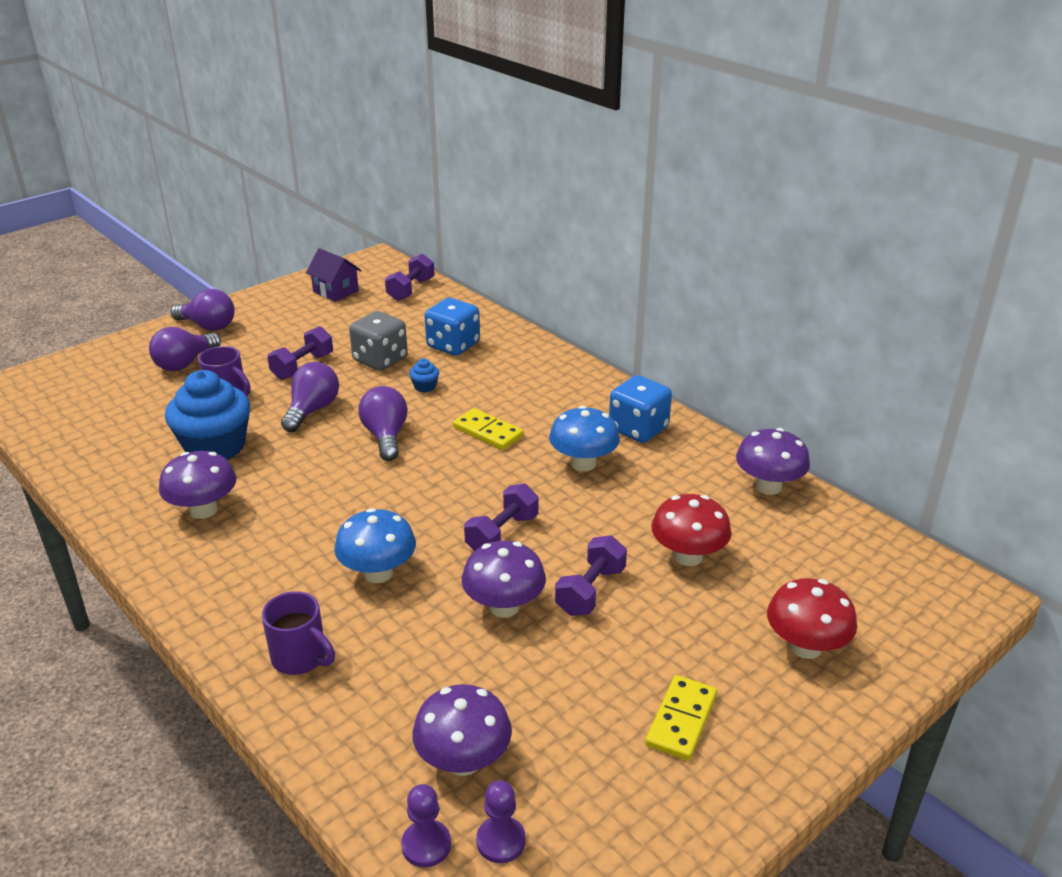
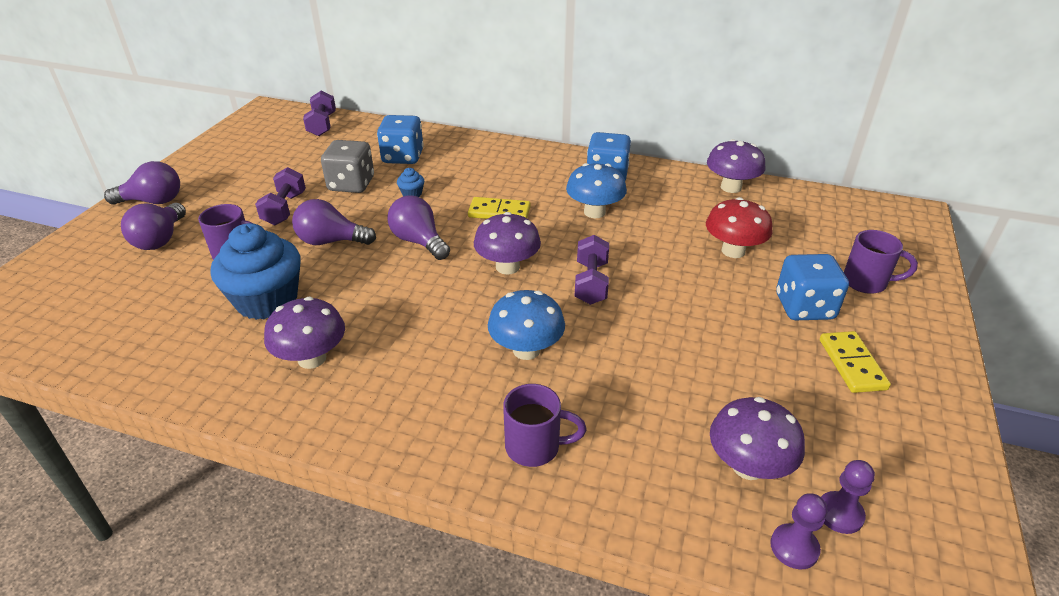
camera: 30 degrees left, 5 degrees up
(312, 410) = (331, 241): purple light bulb -> purple light bulb turned 75 degrees counterclockwise
(336, 291) = (254, 142): purple house -> none
(504, 606) = (650, 336): purple mushroom -> purple mushroom (507, 267)
(590, 591) = (697, 300): purple dumbbell -> none
(698, 643) = (804, 307): none -> blue dice
(805, 647) = (866, 282): red mushroom -> purple mug

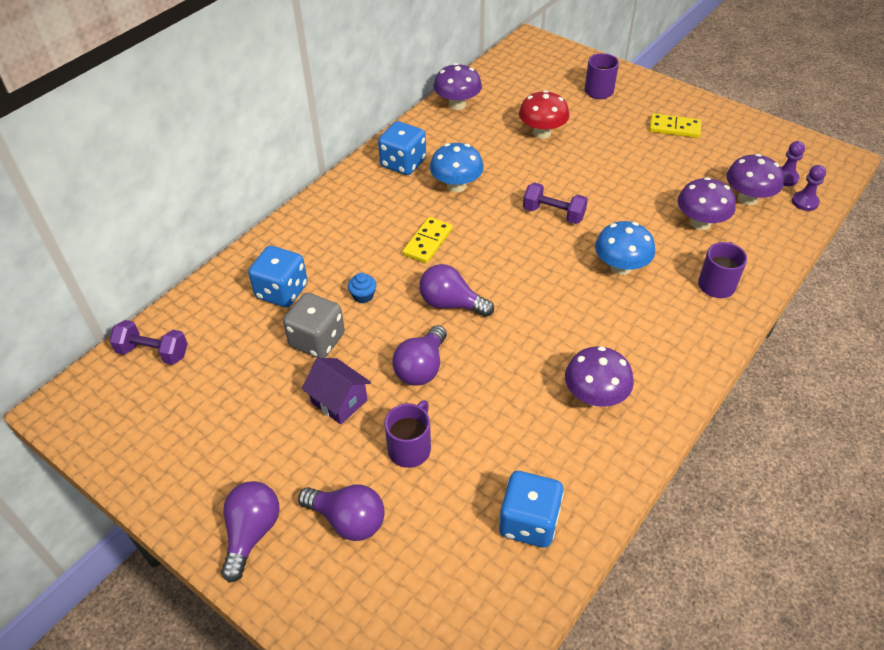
camera: 70 degrees left, 10 degrees up
(267, 300) = (502, 424): blue cupcake -> none
(284, 209) = (339, 401): purple dumbbell -> purple house
(419, 241) = (451, 303): purple light bulb -> purple light bulb turned 45 degrees clockwise
(507, 267) = (513, 255): purple mushroom -> purple mushroom (700, 223)
(804, 307) = (616, 125): blue dice -> blue dice (529, 522)

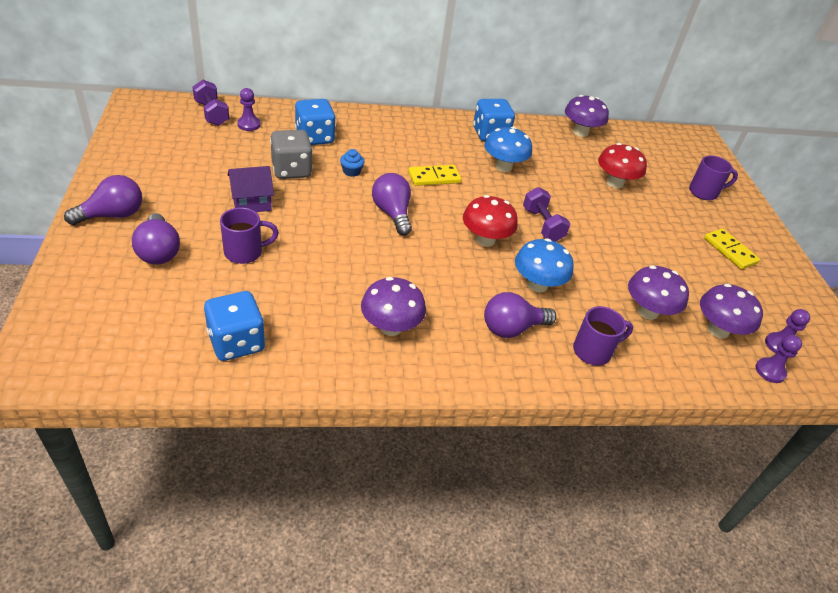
camera: 40 degrees right, 5 degrees down
(206, 332) = (249, 125): none -> purple pawn
(339, 401) = (251, 202): purple house -> purple house turned 75 degrees clockwise
(421, 367) = (319, 226): purple light bulb -> purple light bulb (512, 328)
(540, 263) = (485, 240): none -> red mushroom

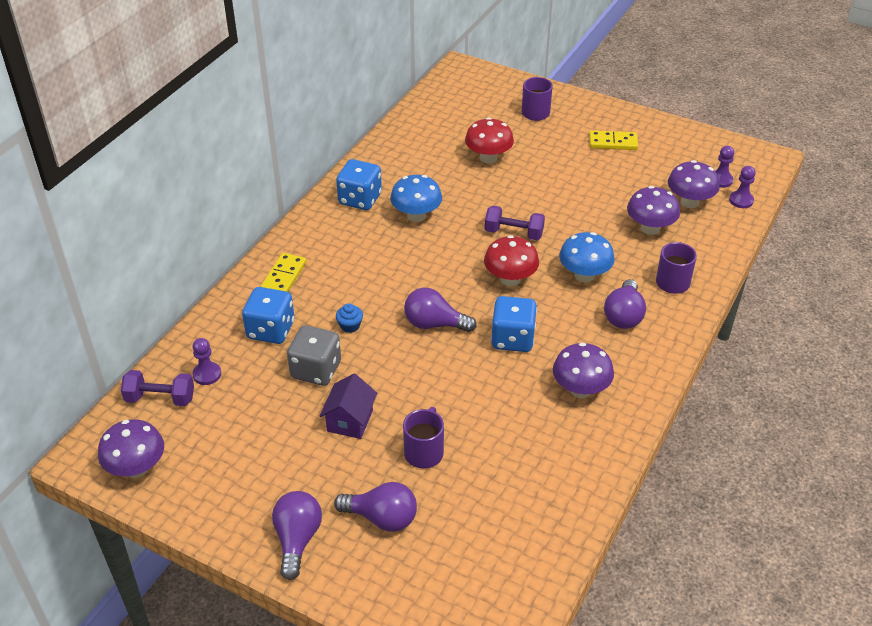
camera: 50 degrees left, 0 degrees up
(236, 342) = (542, 499): blue dice -> blue dice (512, 339)
(434, 177) = (400, 271): yellow domino -> yellow domino (284, 276)
(580, 132) = (400, 137): purple mushroom -> purple mushroom (136, 468)

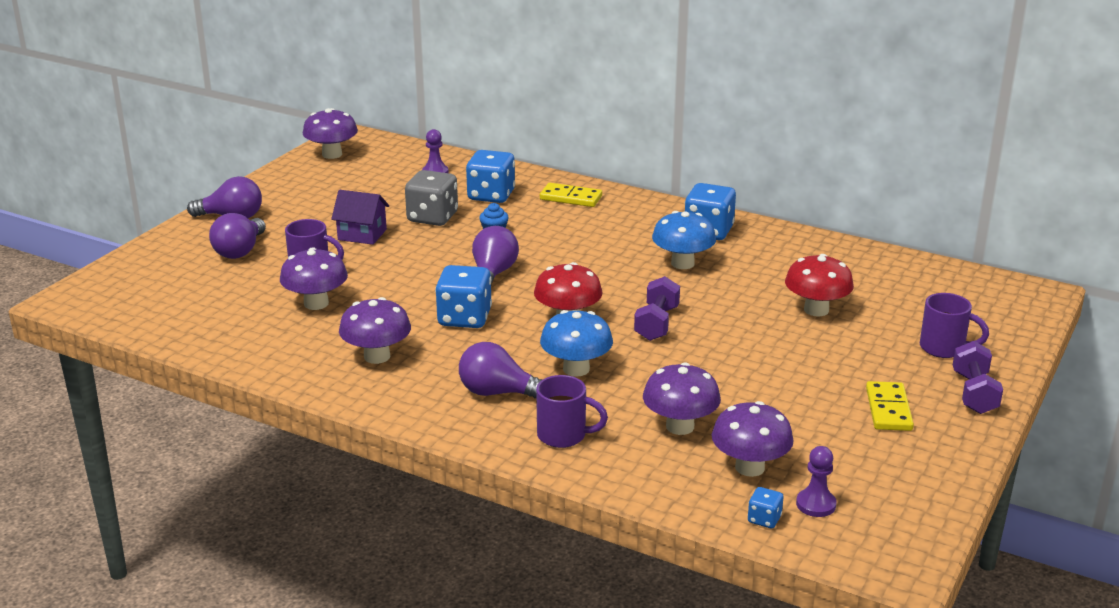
camera: 90 degrees right, 15 degrees down
(160, 398) = (409, 157): purple dumbbell -> purple dumbbell (974, 393)
(492, 440) = (316, 303): none -> purple mushroom
(741, 200) = (764, 519): purple pawn -> blue dice

